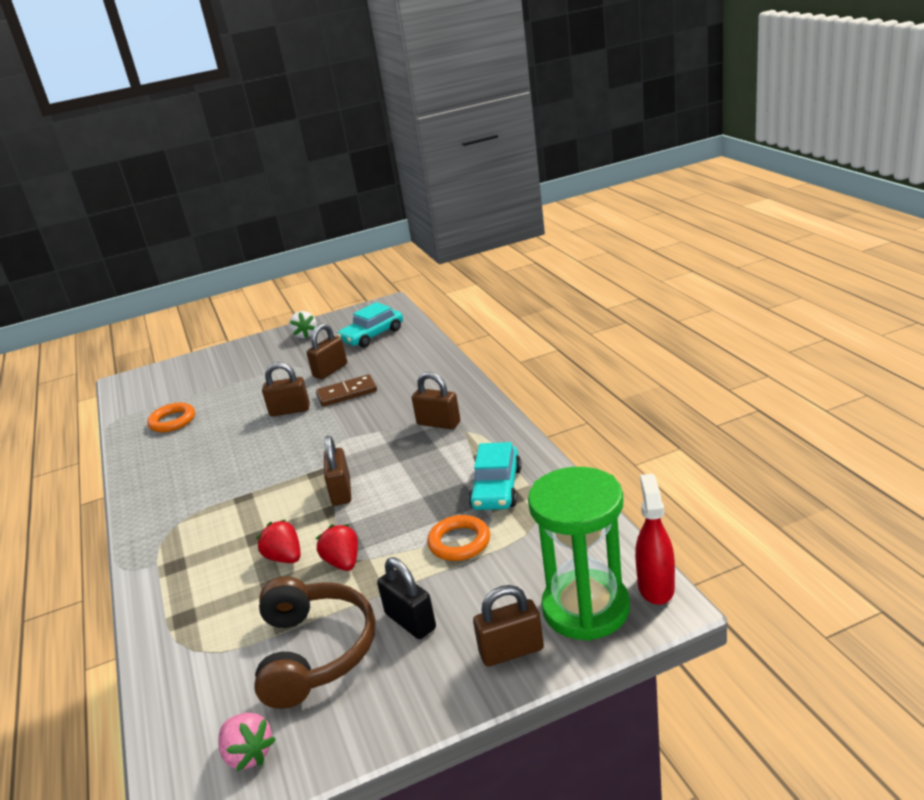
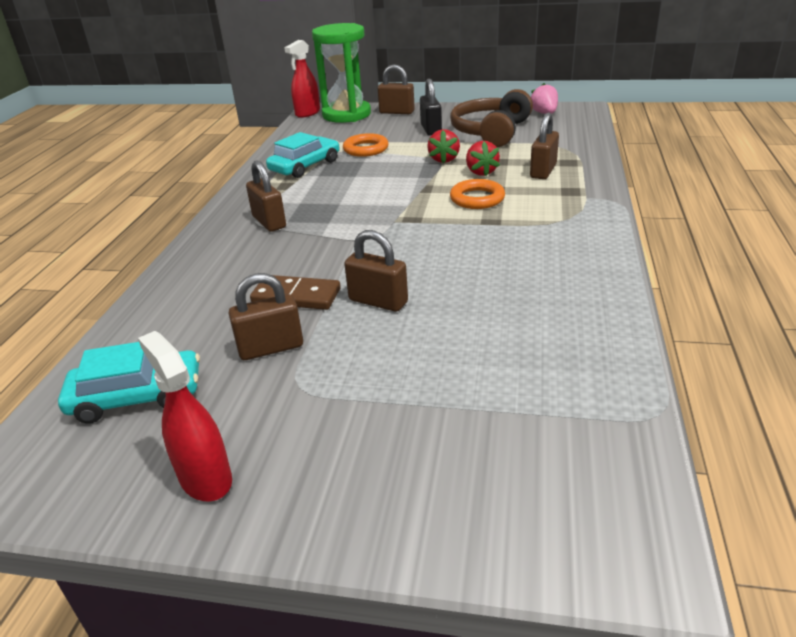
camera: 150 degrees left, 5 degrees up
(172, 421) = (543, 361): orange ring -> orange ring (477, 199)
(305, 335) = (205, 478): white strawberry -> red spray bottle
(341, 492) = (406, 198): brown padlock -> brown padlock (543, 171)

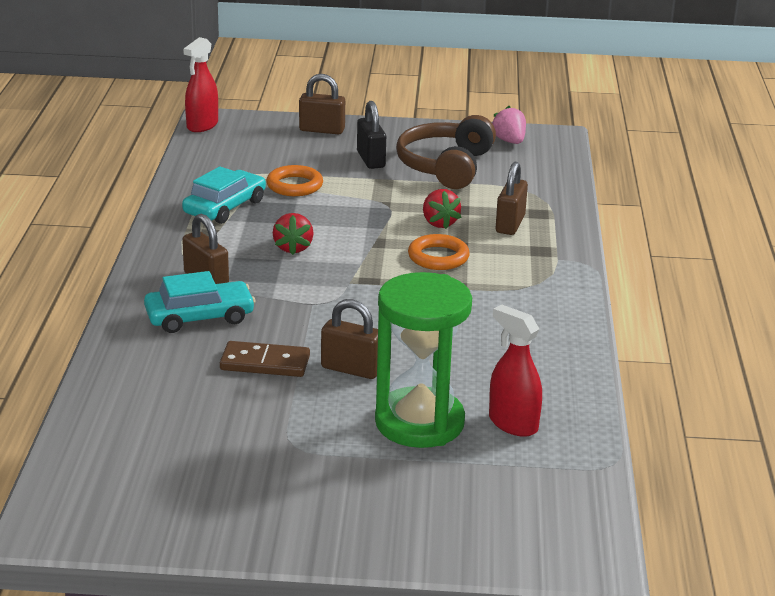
camera: 10 degrees left, 5 degrees down
(137, 397) = (142, 455): turquoise car -> turquoise car (199, 317)
(205, 478) = (235, 515): red spray bottle -> red spray bottle (513, 424)
(271, 348) = (256, 412): brown padlock -> none
(346, 115) = (256, 131): green hourglass -> green hourglass (419, 423)
(444, 159) = (393, 204): red strawberry -> red strawberry (293, 248)

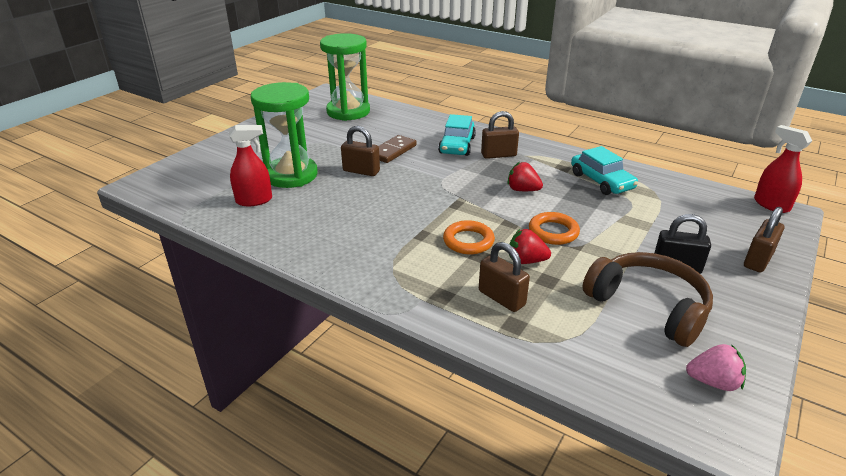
camera: 120 degrees right, 5 degrees up
(138, 458) = (348, 112): none -> green hourglass
(294, 185) = (630, 215): orange ring -> orange ring (553, 232)
(351, 369) = (361, 171): brown padlock -> brown padlock turned 60 degrees clockwise

